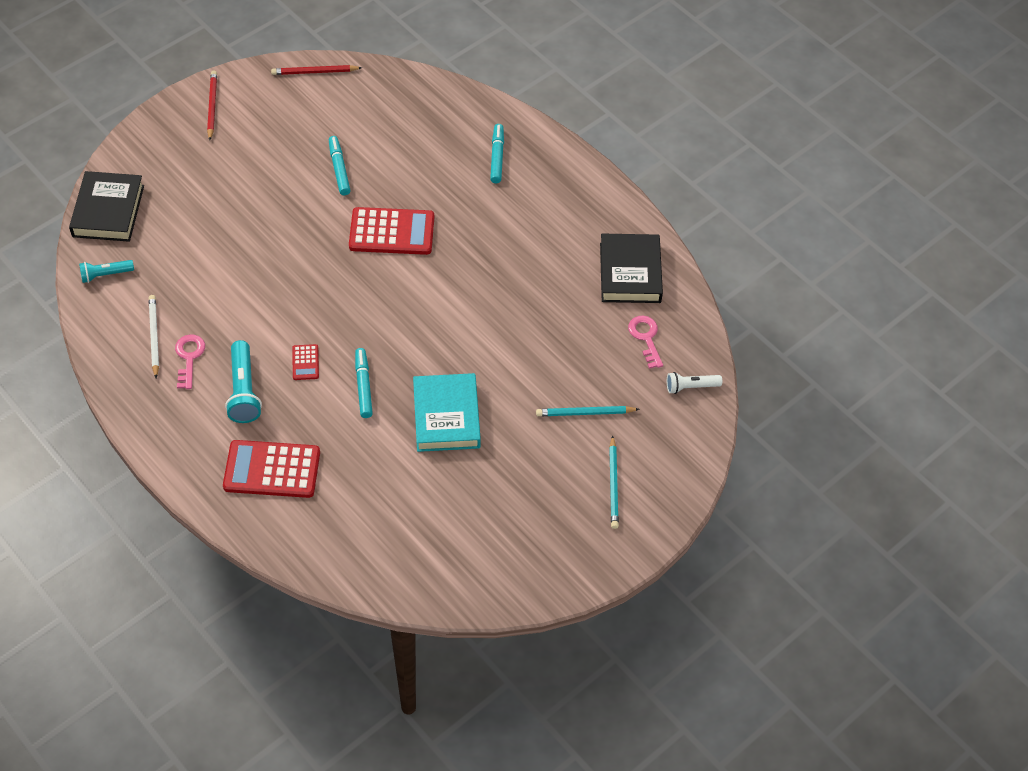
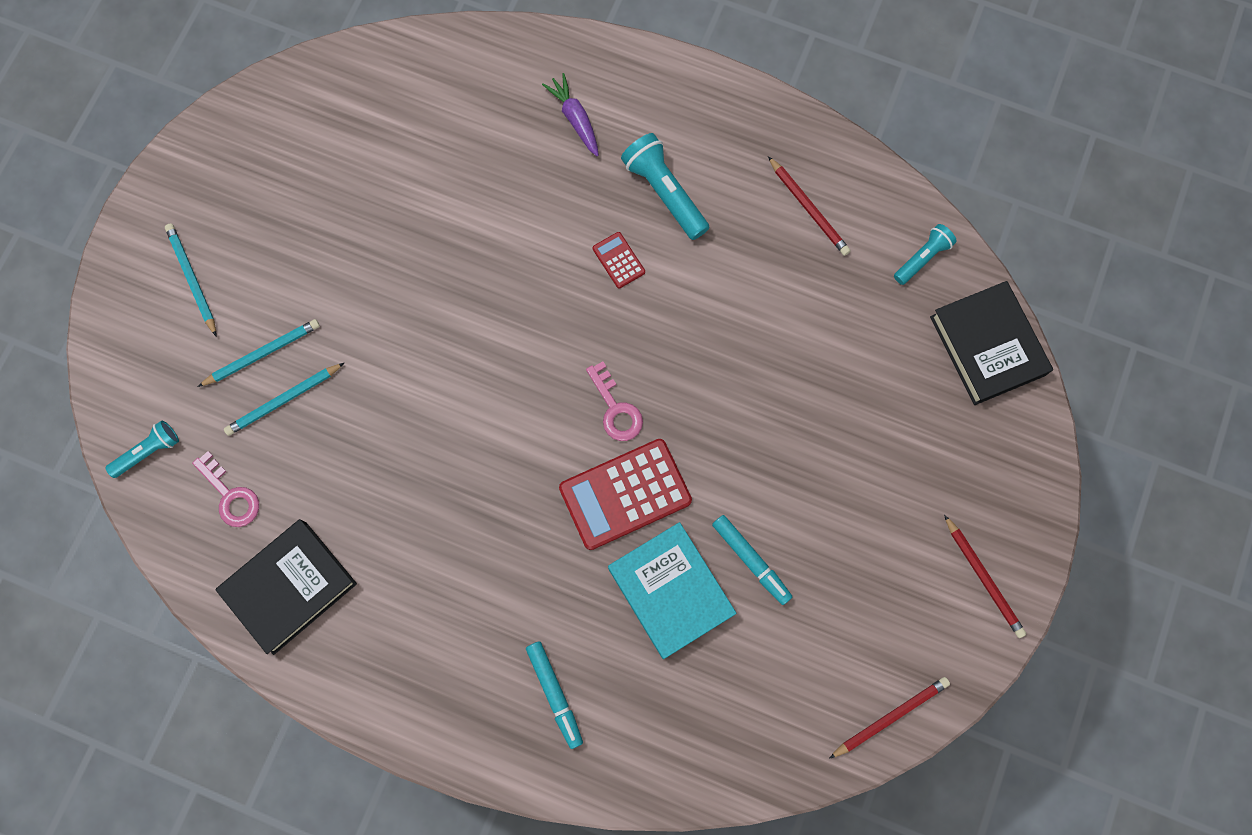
camera: 155 degrees right, 20 degrees up
(154, 337) = (808, 208): white pencil -> red pencil
(189, 357) = (752, 202): pink key -> pink key (616, 409)
(272, 470) = (575, 118): red calculator -> purple carrot
(363, 386) = (535, 262): turquoise marker -> none
(446, 416) = (420, 271): turquoise book -> turquoise book (670, 591)
(583, 378) = (284, 400): none -> turquoise pencil
(630, 273) = (290, 587): black book -> black book turned 75 degrees clockwise
(691, 387) = (148, 452): white flashlight -> turquoise flashlight

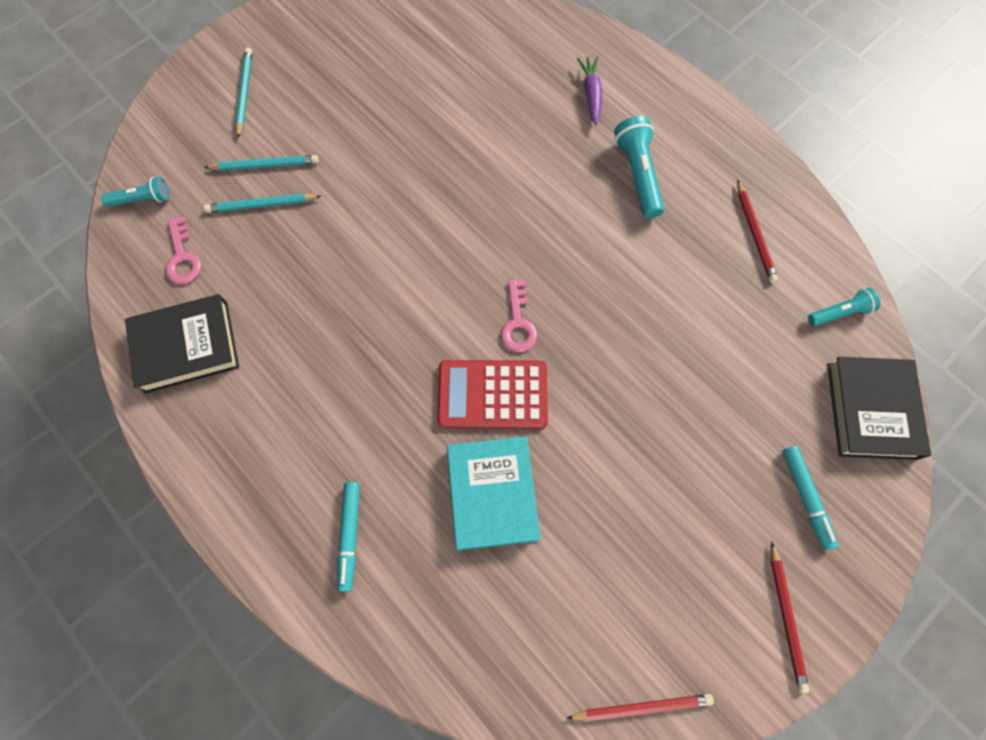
camera: 25 degrees right, 5 degrees down
(618, 260) = (576, 210): red calculator -> none
(750, 560) = (575, 499): turquoise marker -> turquoise marker (805, 497)

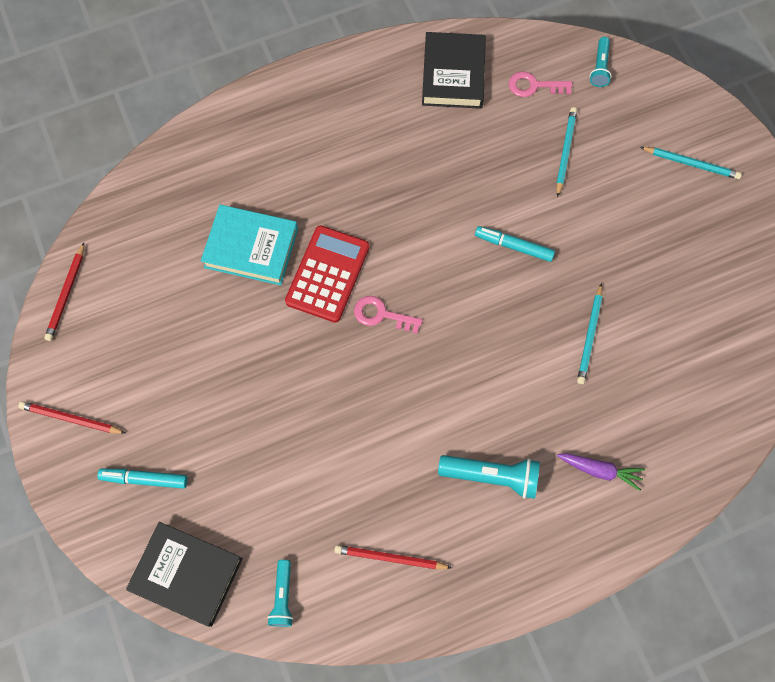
camera: 110 degrees right, 0 degrees up
(265, 165) = (605, 162): turquoise pencil -> turquoise pencil (589, 335)
(350, 535) = (264, 147): turquoise marker -> turquoise marker (514, 246)

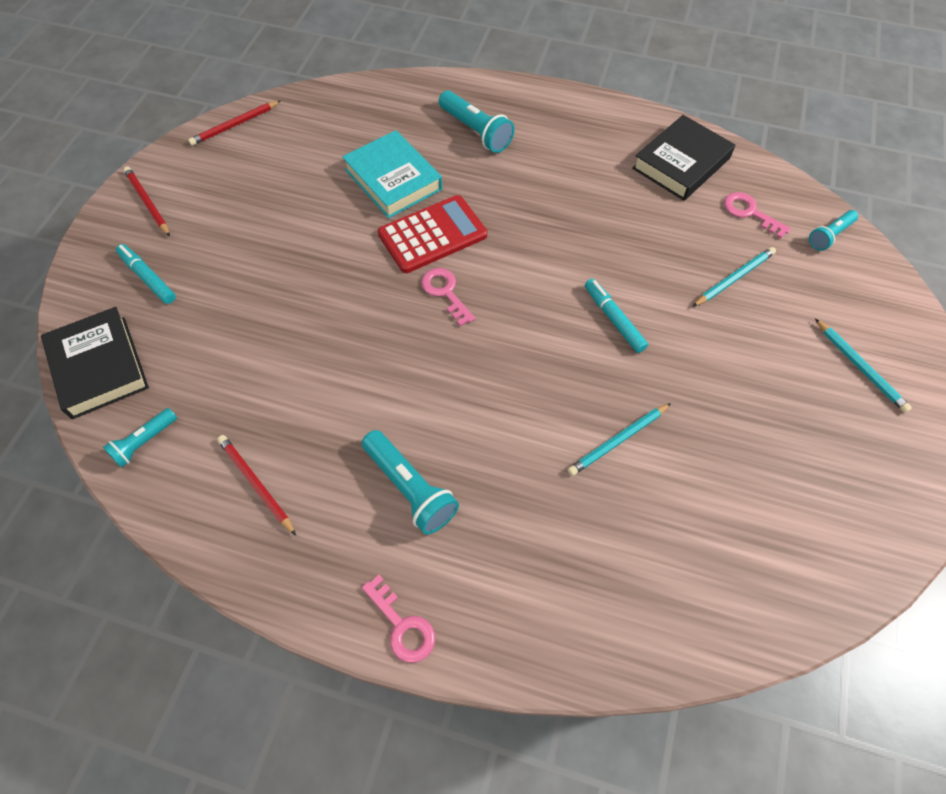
camera: 40 degrees right, 10 degrees down
(274, 155) = (476, 131): none -> turquoise flashlight
(567, 564) = (402, 625): none -> pink key
(600, 470) = (516, 566): purple carrot -> none

